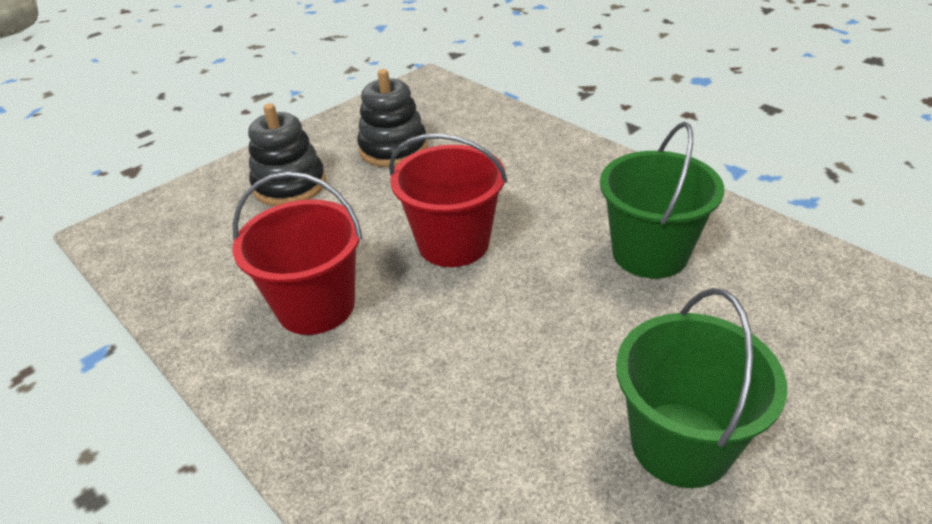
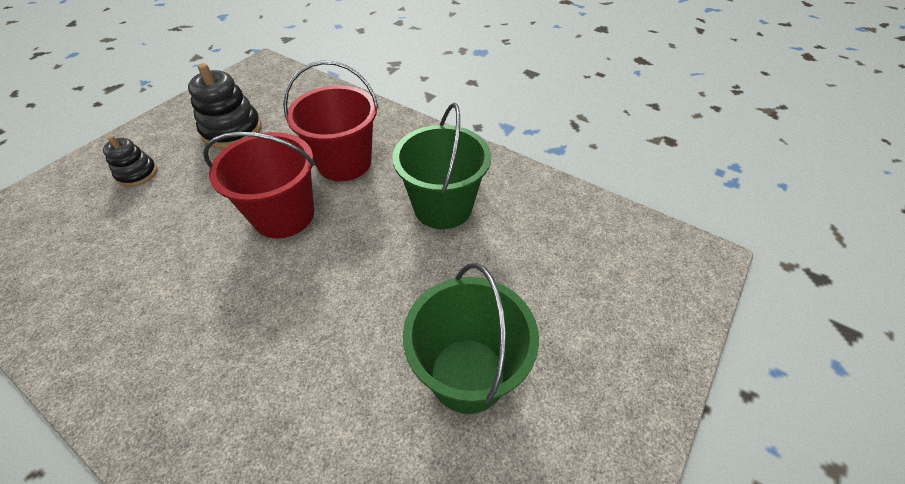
camera: 15 degrees left, 10 degrees up
(290, 185) = (137, 174): black stacking toy -> black stacking toy, size x0.60
(316, 306) = (160, 291): red bucket -> red bucket (344, 163)

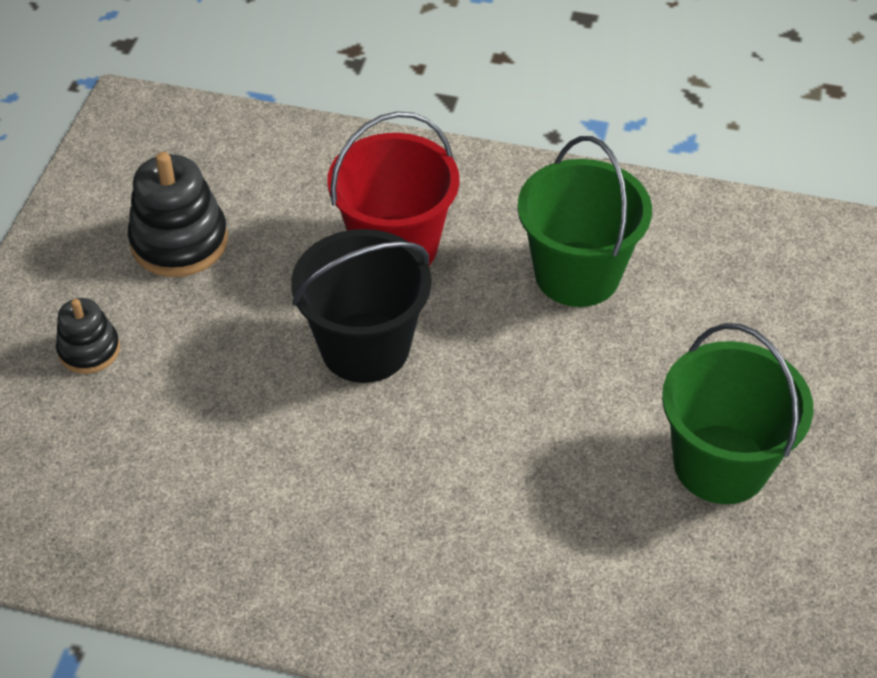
camera: 20 degrees left, 0 degrees up
(284, 215) = (365, 347): red bucket -> black bucket

